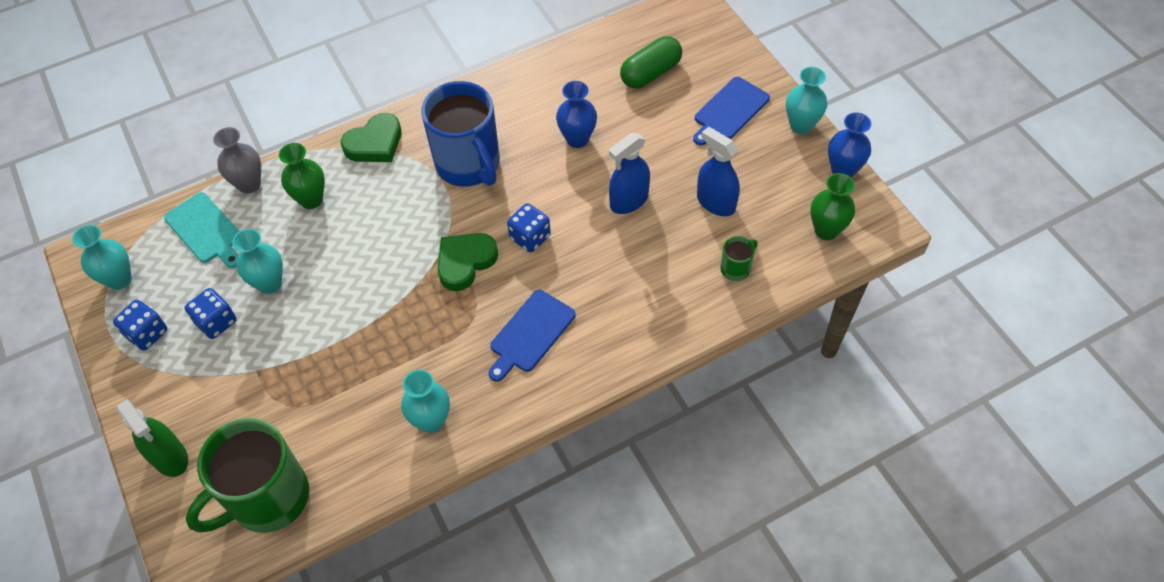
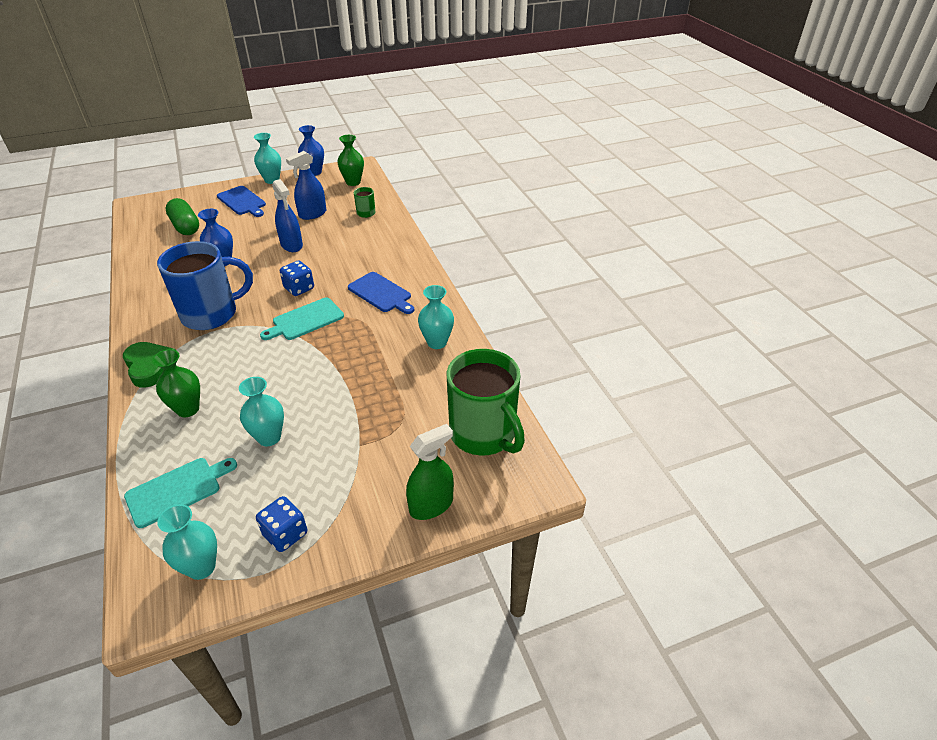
camera: 85 degrees left, 15 degrees down
(216, 322) = (295, 476): blue dice -> none
(249, 184) = (138, 456): grey vase -> none
(465, 262) = (305, 320): green heart -> turquoise cutting board

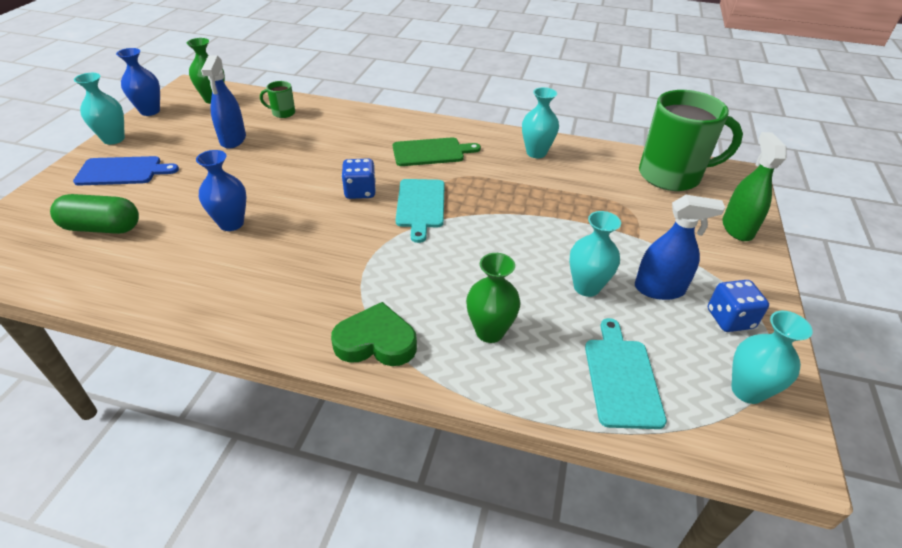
camera: 55 degrees left, 0 degrees up
(211, 314) = (328, 263): blue mug -> none
(291, 245) = (272, 170): blue spray bottle -> blue spray bottle (659, 289)
(381, 293) = (431, 152): blue cutting board -> green cutting board

